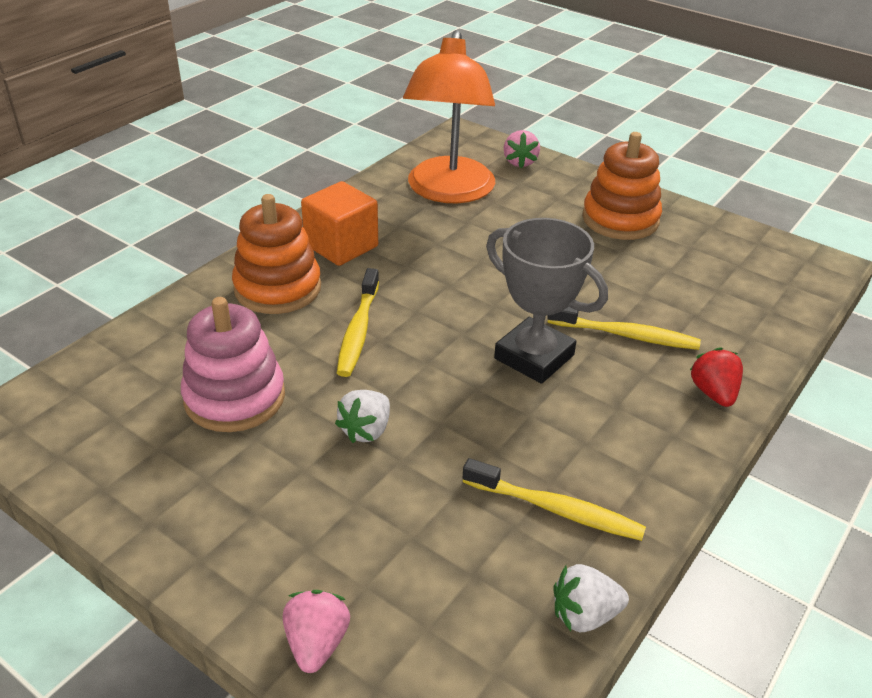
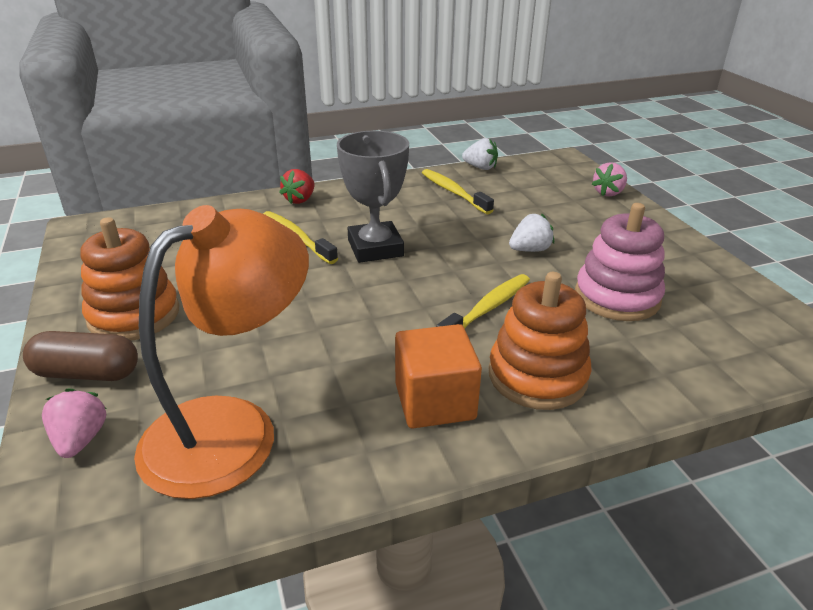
camera: 145 degrees left, 5 degrees down
(520, 162) = (80, 439): pink strawberry -> pink strawberry turned 45 degrees counterclockwise
(577, 184) = (87, 373): none -> brown capsule

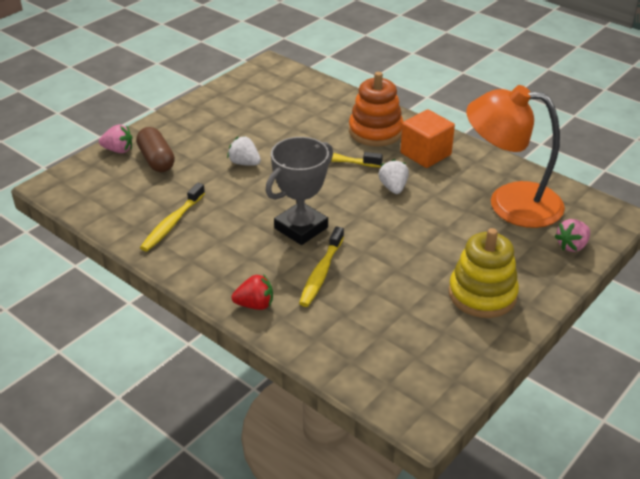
camera: 120 degrees left, 5 degrees up
(87, 373) = (540, 276): brown capsule -> brown capsule (156, 160)
(134, 315) = (482, 294): orange stacking toy -> yellow stacking toy
(480, 167) = (104, 225): white strawberry -> white strawberry (393, 188)
(617, 297) = (277, 122): pink stacking toy -> none

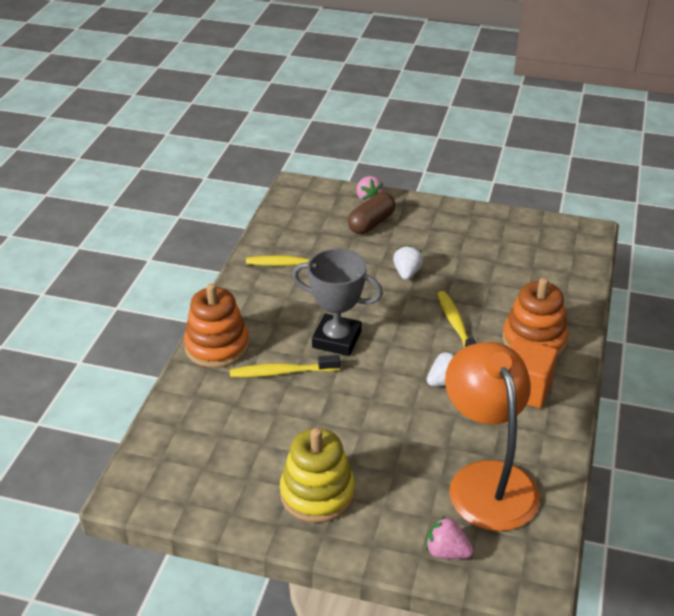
camera: 65 degrees right, 0 degrees up
(255, 305) = (217, 346): red strawberry -> orange stacking toy

